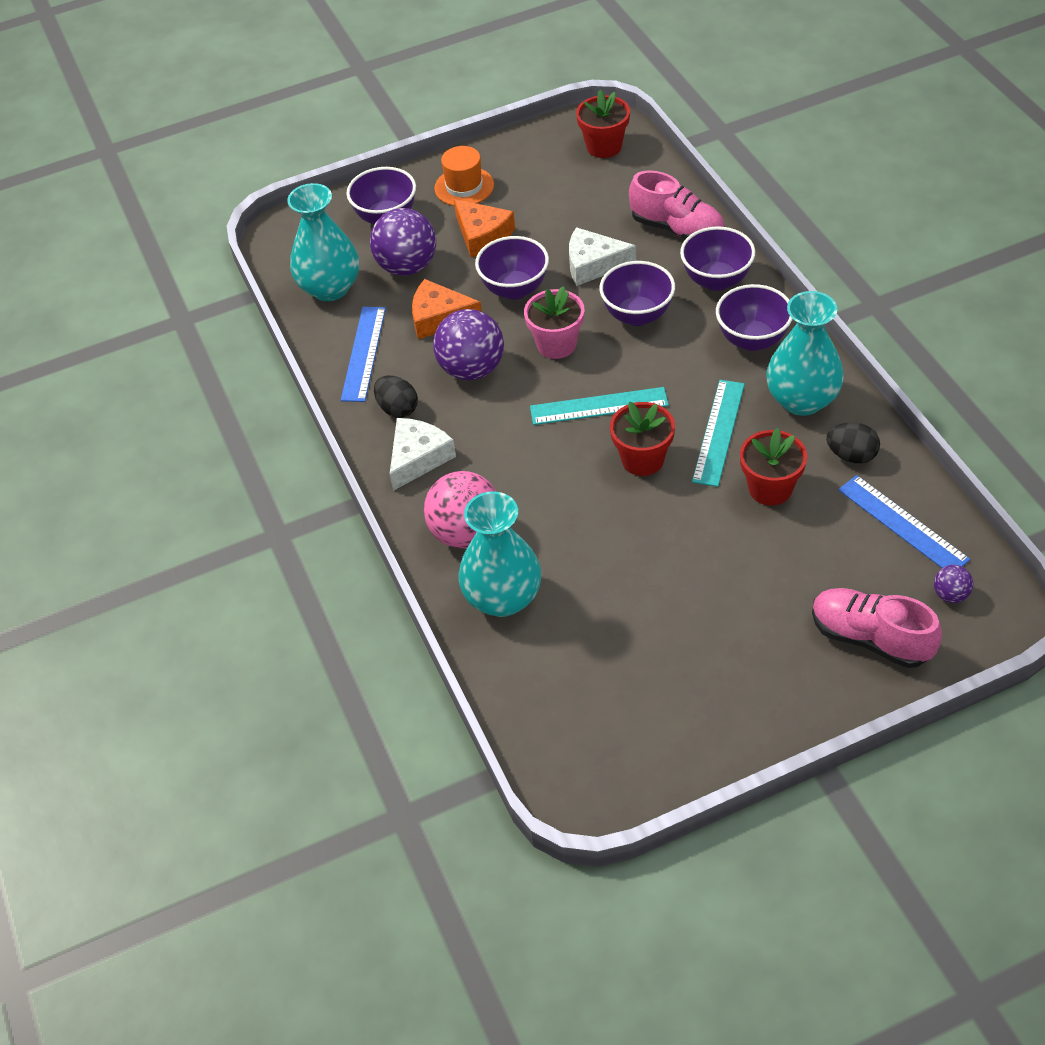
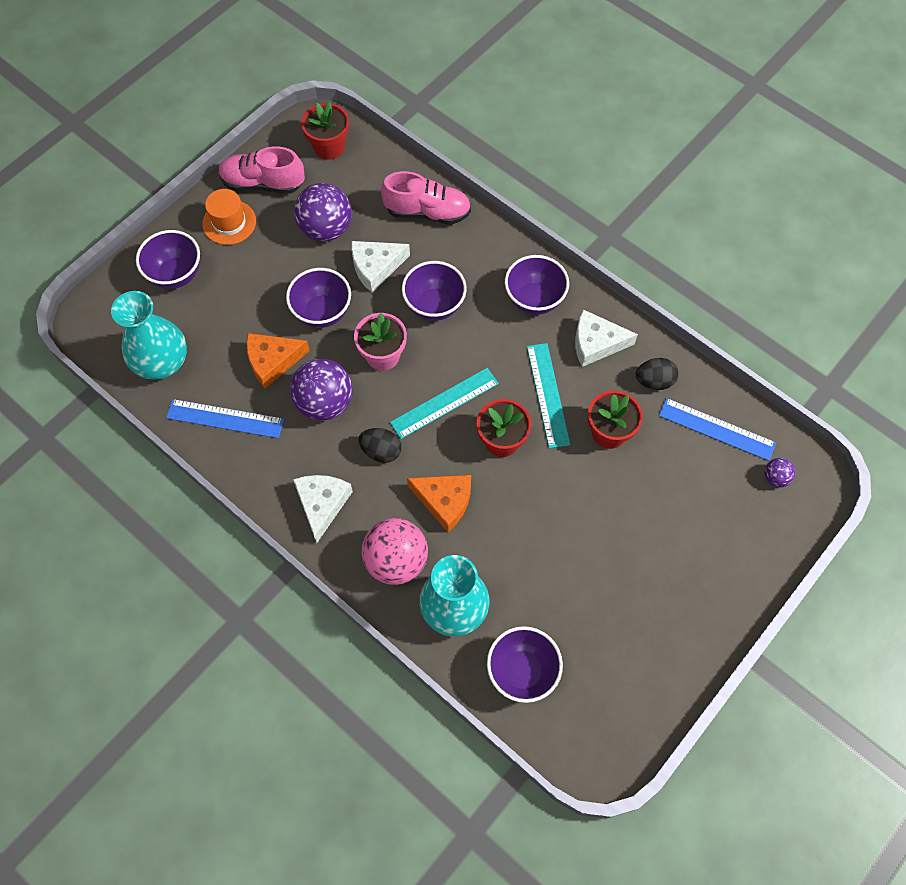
camera: 30 degrees left, 15 degrees up
(364, 353) = (225, 418): blue ruler -> blue ruler turned 60 degrees counterclockwise
(397, 409) = (281, 463): black egg -> black egg (381, 451)
(407, 266) = (219, 319): purple ball -> purple ball (326, 229)
(482, 235) = (269, 267): orange cheese -> orange cheese (444, 501)
(716, 280) = (481, 252): purple bowl -> purple bowl (522, 671)
(802, 400) = (596, 343): turquoise vase -> white cheese
(870, 638) = (737, 537): pink shoe -> pink shoe (263, 183)

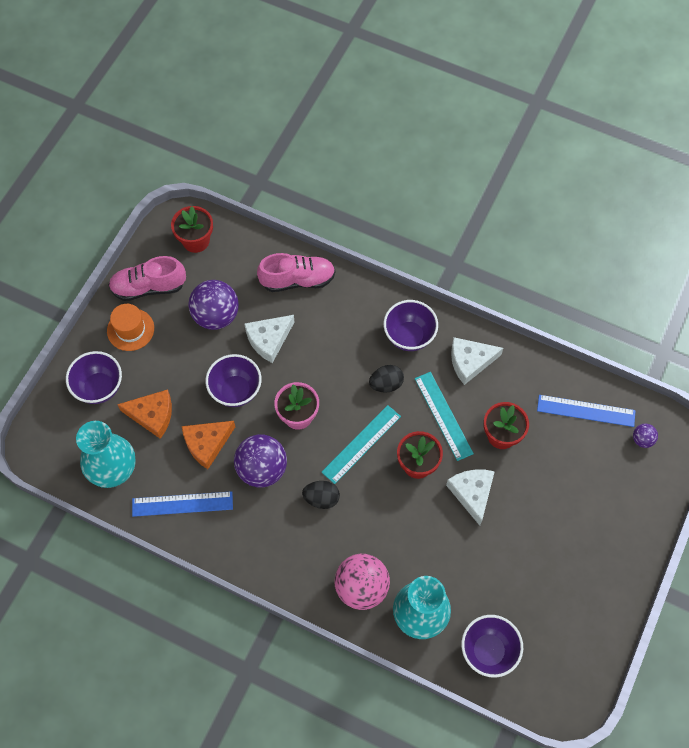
camera: 15 degrees left, 0 degrees up
(322, 504) = (286, 556): white cheese -> white cheese (472, 493)
(434, 306) = (328, 361): purple bowl -> none
(444, 501) = (386, 527): orange cheese -> orange cheese (152, 415)
(654, 381) = (525, 382): black egg -> black egg (386, 384)

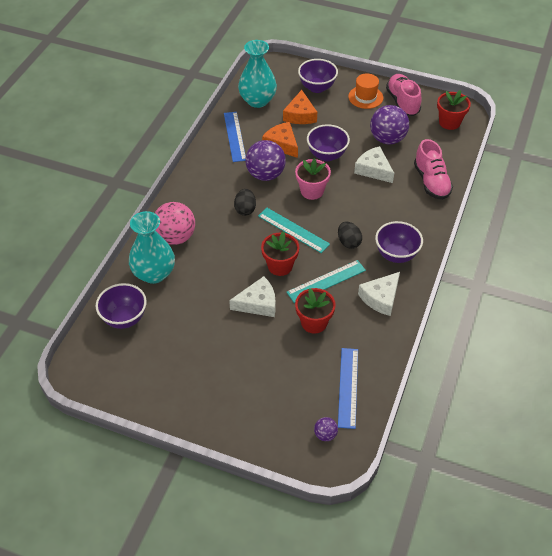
camera: 85 degrees right, 15 degrees down
(470, 362) = (381, 298): white cheese -> white cheese turned 120 degrees counterclockwise

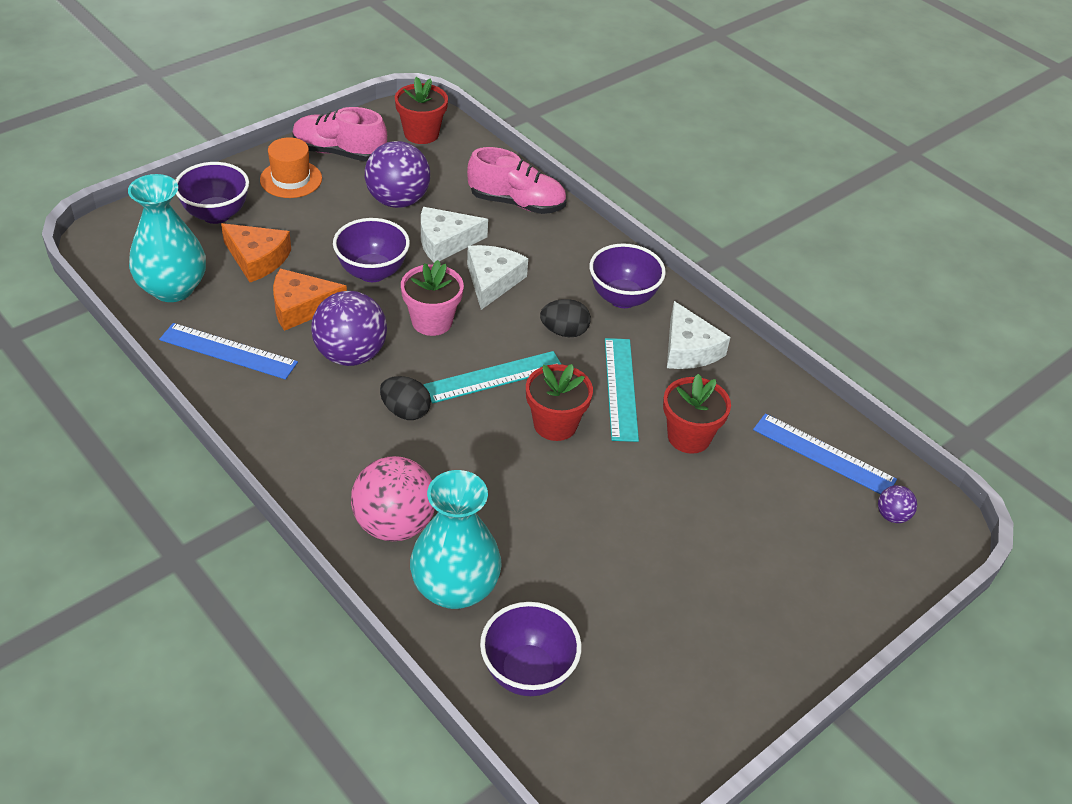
camera: 65 degrees left, 5 degrees down
(258, 303) = (611, 482): white cheese -> white cheese (492, 281)

